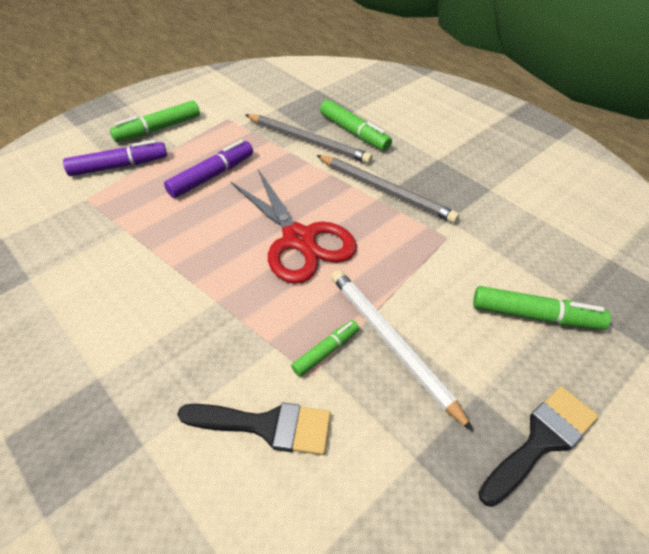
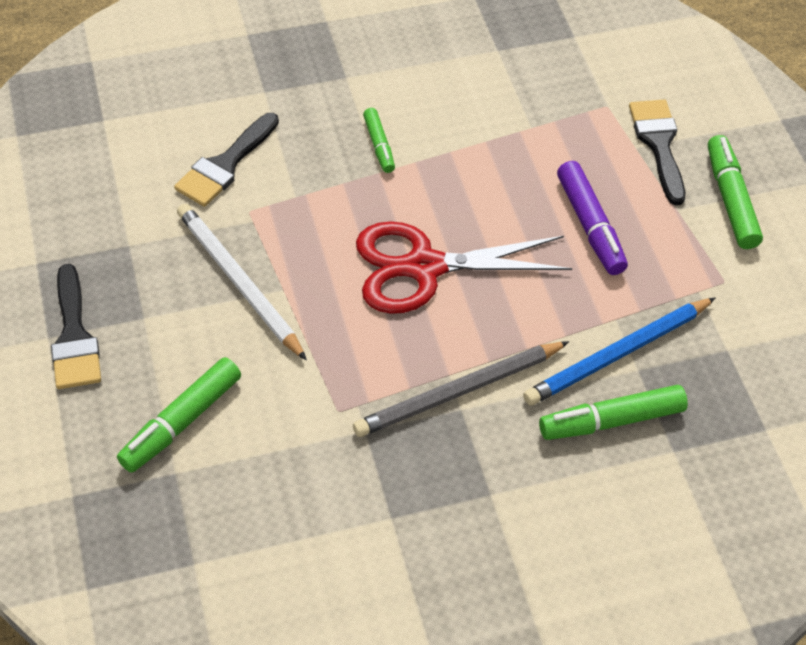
camera: 115 degrees right, 5 degrees up
(119, 166) = (658, 144): purple marker -> black brush
(308, 141) = (618, 354): grey pencil -> blue pencil
(326, 351) = (265, 230): green marker -> green marker (379, 145)
(391, 343) = (238, 282): white pencil -> white pencil turned 120 degrees counterclockwise

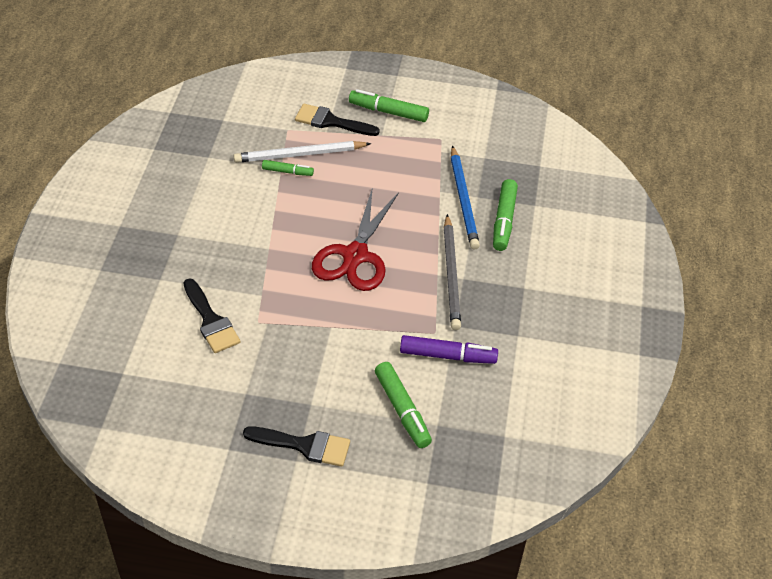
camera: 65 degrees left, 5 degrees down
(238, 282) = (312, 346): white pencil -> white pencil (299, 155)
(379, 145) = (247, 240): green marker -> green marker (287, 172)
(590, 225) = (370, 174): purple marker -> purple marker (447, 356)

